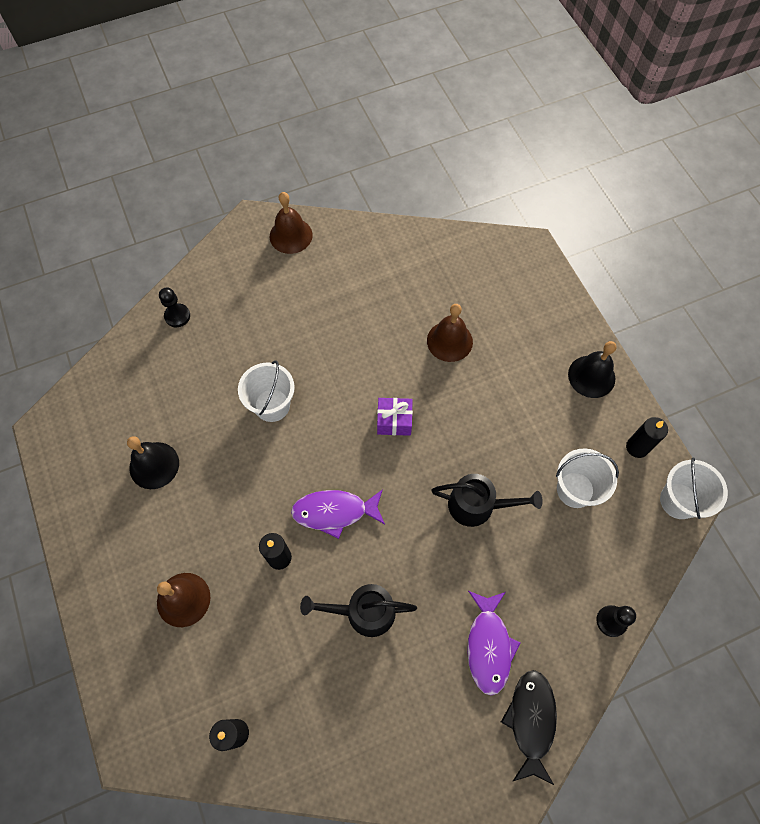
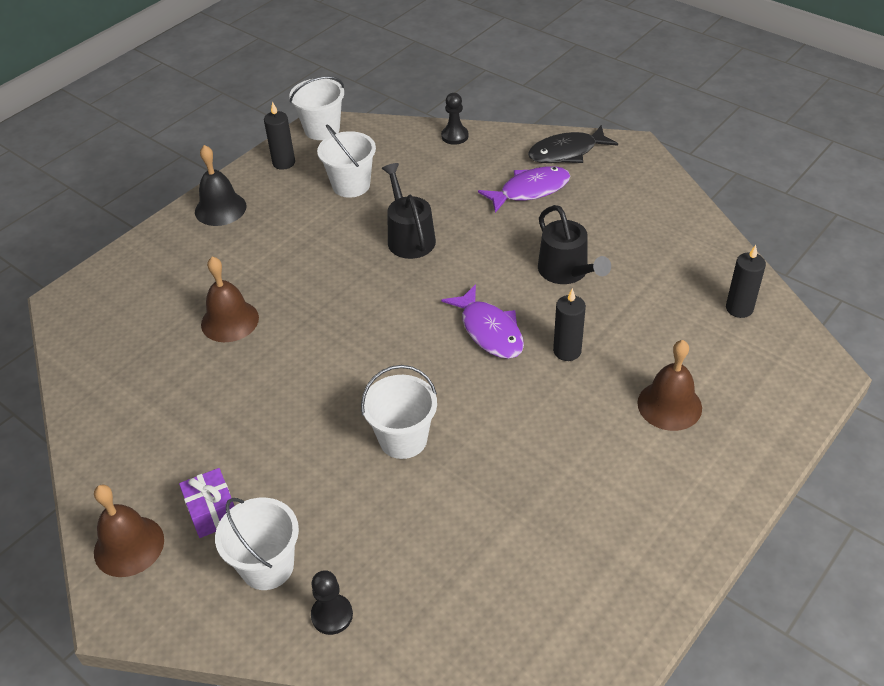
camera: 115 degrees left, 20 degrees down
(154, 465) = (554, 515): black bell -> none
(230, 296) = (267, 566): none -> white bucket
(394, 421) = (357, 327): purple gift -> purple gift (213, 512)

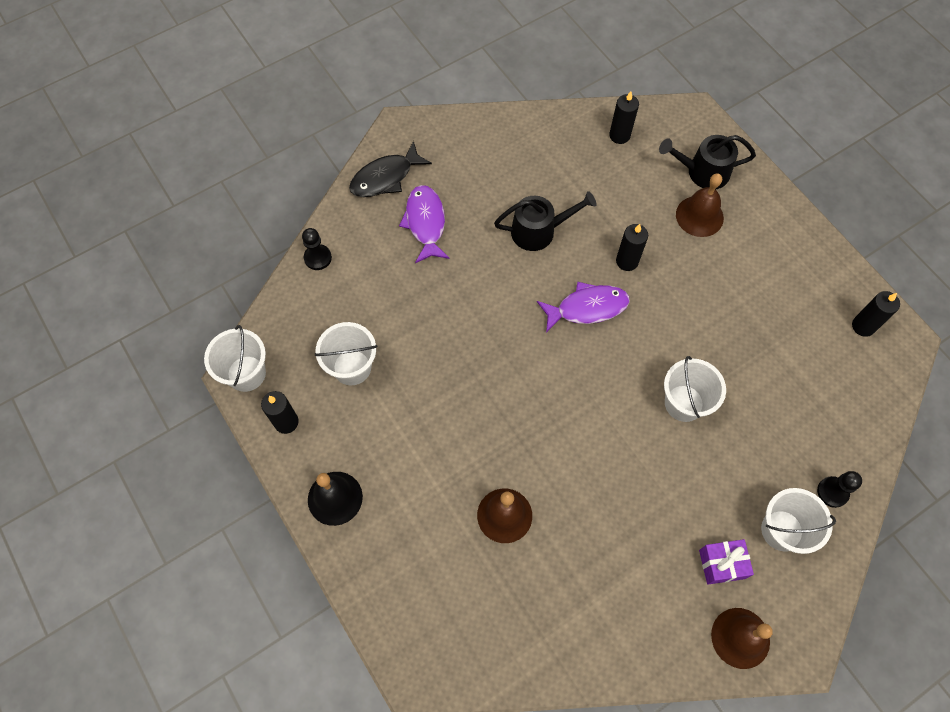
camera: 75 degrees left, 20 degrees up
(409, 237) = (449, 336): black watering can -> black watering can (703, 172)
(567, 152) = (385, 177): black fish -> black fish turned 60 degrees clockwise
(595, 617) = (863, 326): none -> black candle

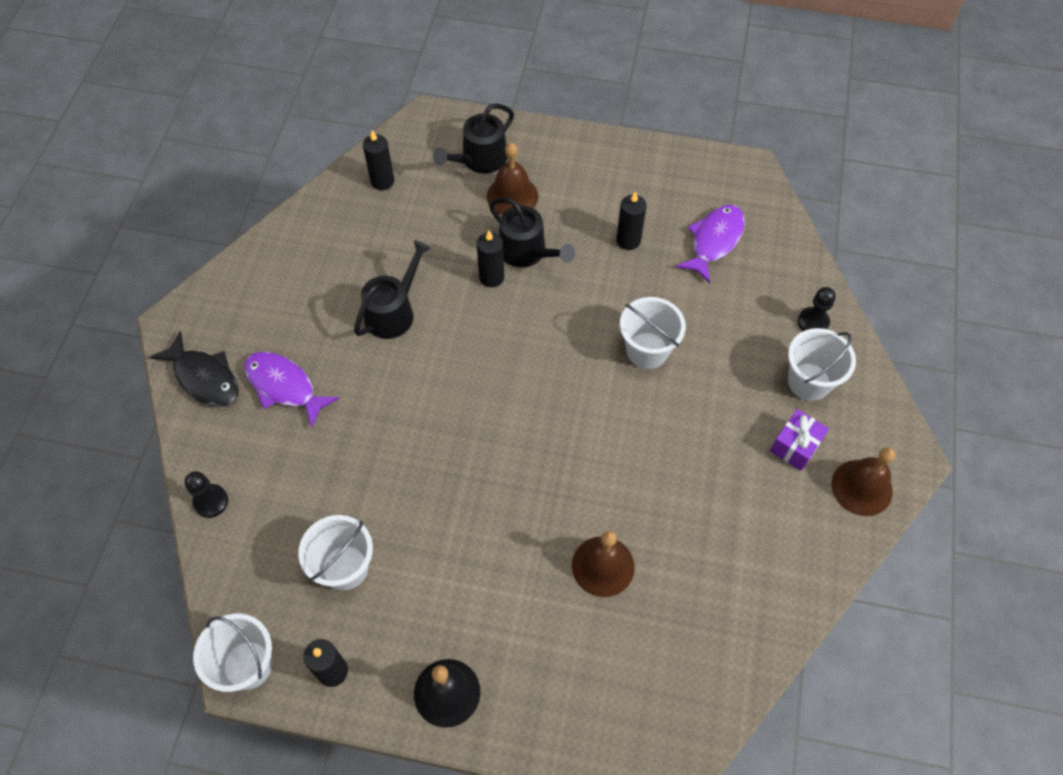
camera: 45 degrees left, 5 degrees down
(385, 177) = (204, 378): black fish -> black fish turned 60 degrees counterclockwise
(587, 308) = (498, 341): purple fish -> purple fish (714, 241)
(669, 263) = (526, 252): none -> black watering can
(863, 326) = (712, 183): black candle -> black candle (628, 240)

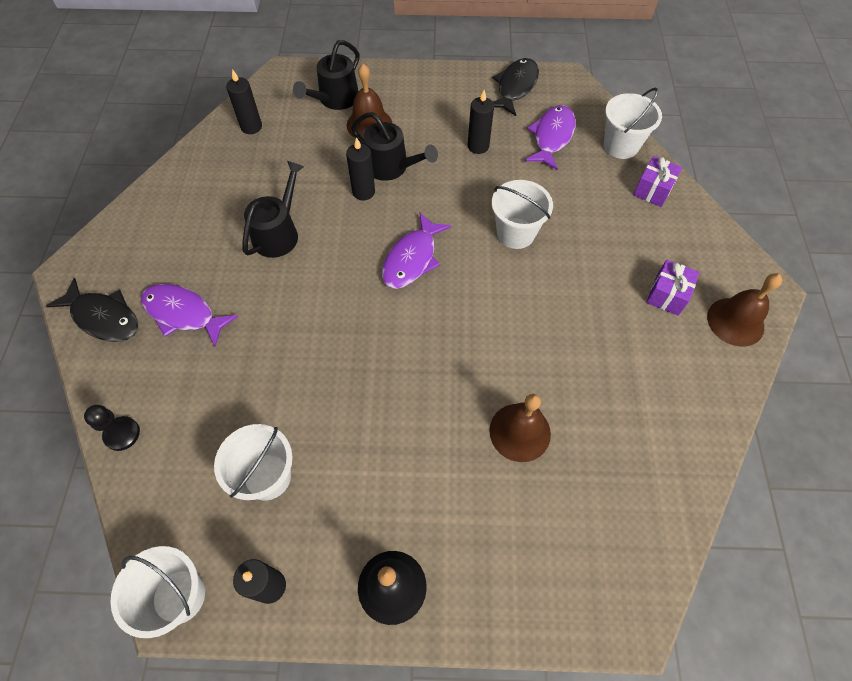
camera: 10 degrees left, 0 degrees up
(529, 363) = (412, 259): none -> purple fish
(687, 172) = (515, 87): none -> black fish
(809, 381) = (663, 239): white bucket -> white bucket (621, 146)
(813, 322) = (653, 190): black pawn -> purple gift

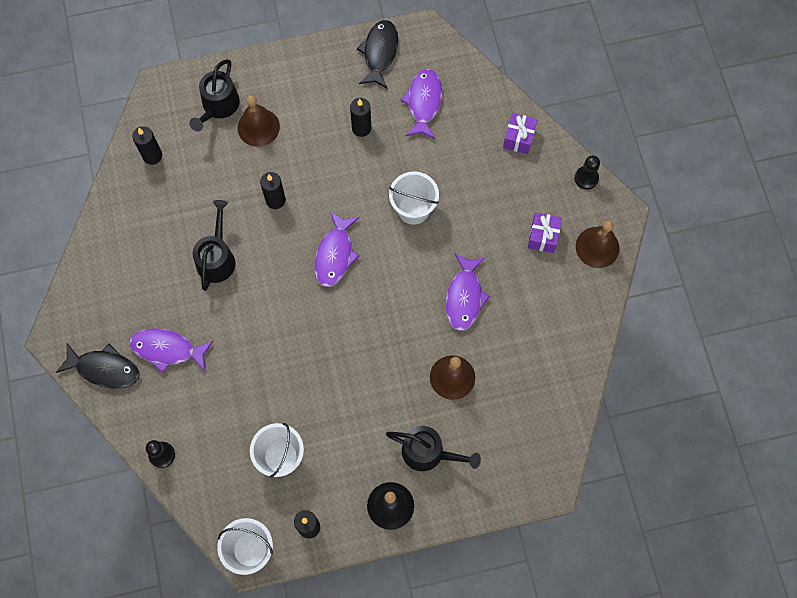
camera: 15 degrees left, 10 degrees up
(391, 167) = (291, 168): black watering can -> black watering can (428, 452)
(556, 339) = (464, 297): none -> purple fish
(621, 146) = (485, 98): white bucket -> none
(729, 245) = (586, 178): none -> black pawn

